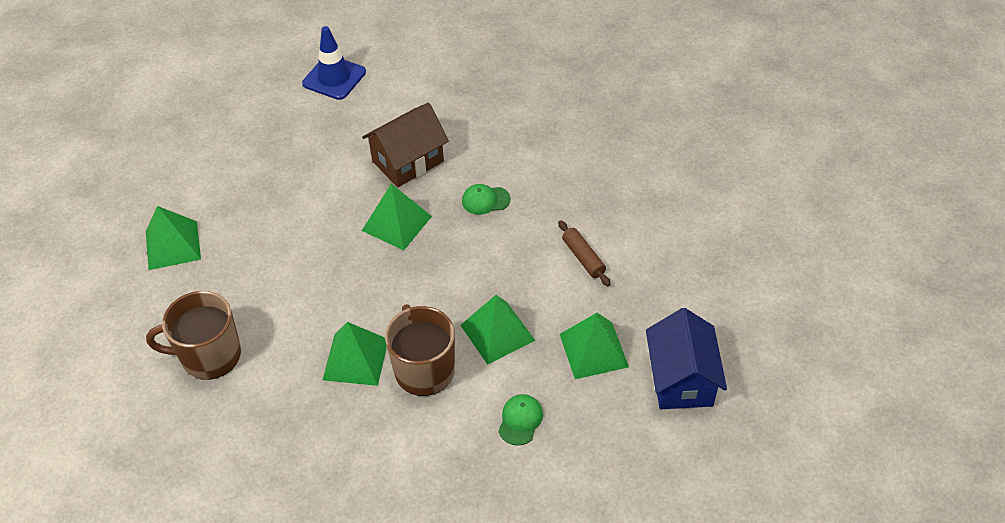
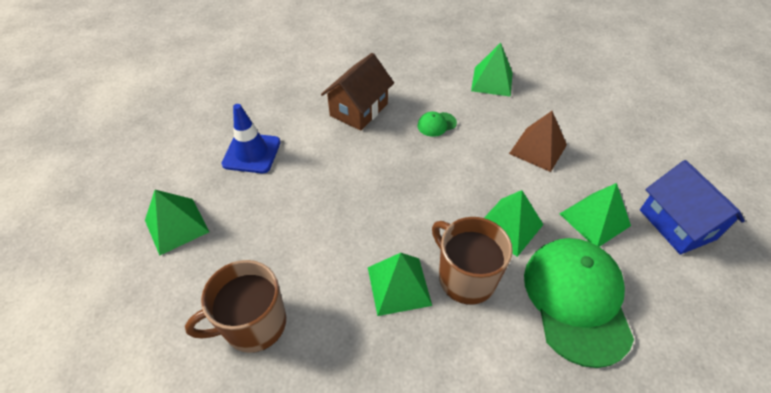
camera: 20 degrees left, 0 degrees up
(334, 78) = (269, 63): blue traffic cone -> blue traffic cone (252, 153)
(396, 223) = (374, 158): green pyramid -> green pyramid (492, 81)
(520, 420) = (576, 300): green cap -> green cap, size x2.47
(583, 258) = (538, 149): brown rolling pin -> brown pyramid

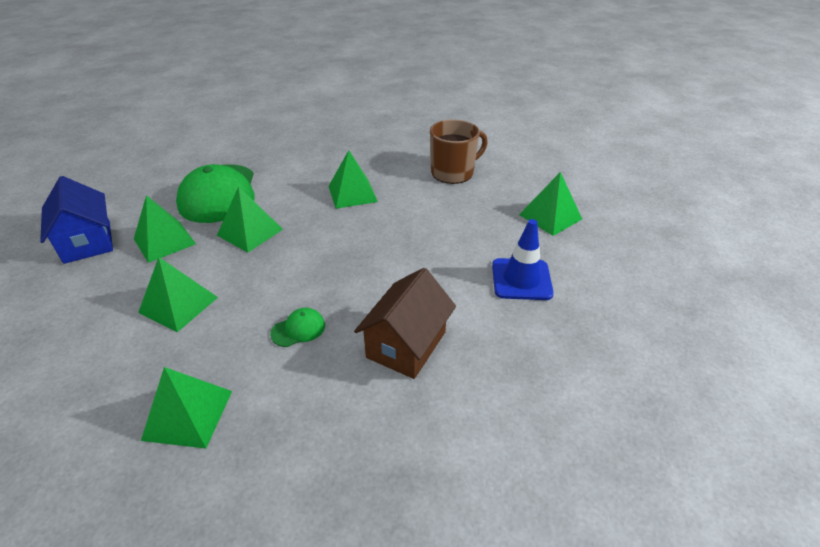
camera: 175 degrees right, 10 degrees down
(465, 277) = (299, 200): brown mug -> none
(538, 149) = (179, 304): brown pyramid -> green pyramid

